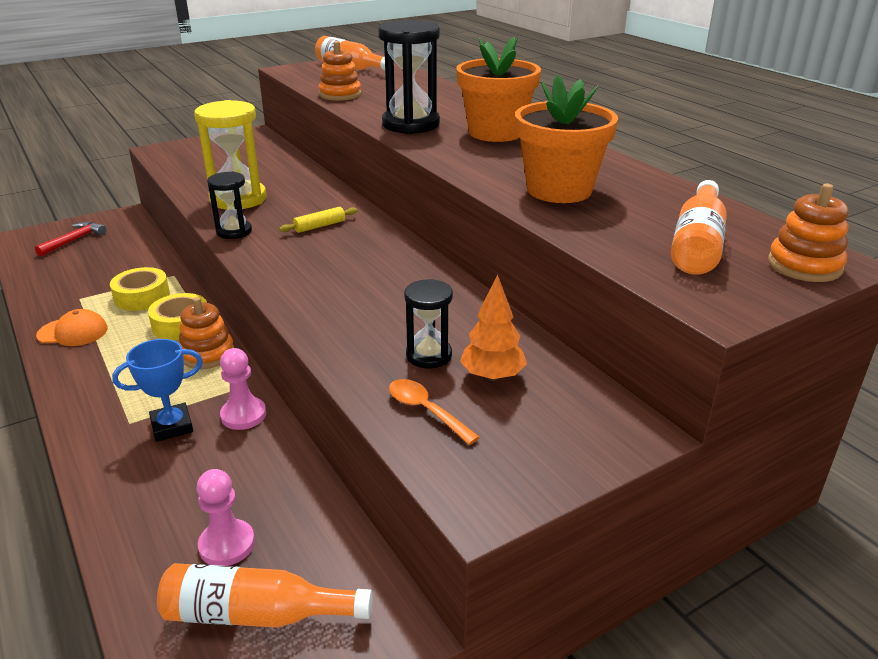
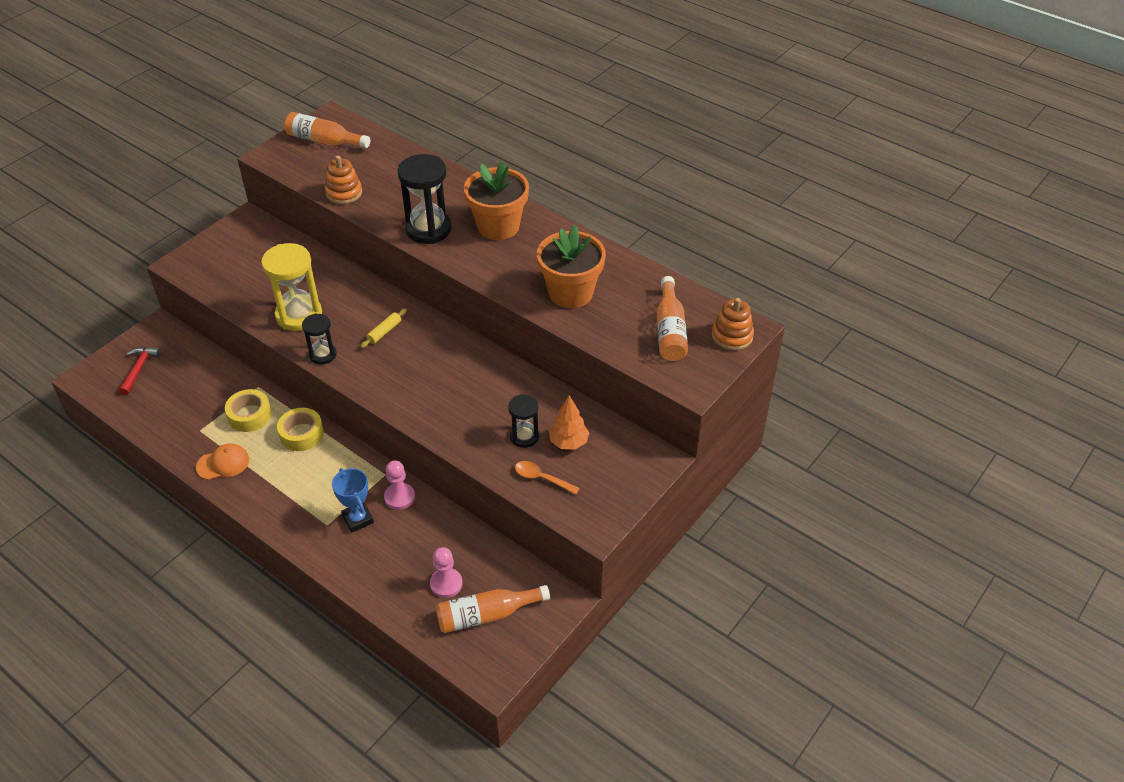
camera: 20 degrees left, 15 degrees up
(172, 426) = (358, 519): blue trophy -> blue trophy turned 75 degrees counterclockwise
(207, 354) = (340, 455): orange stacking toy -> none

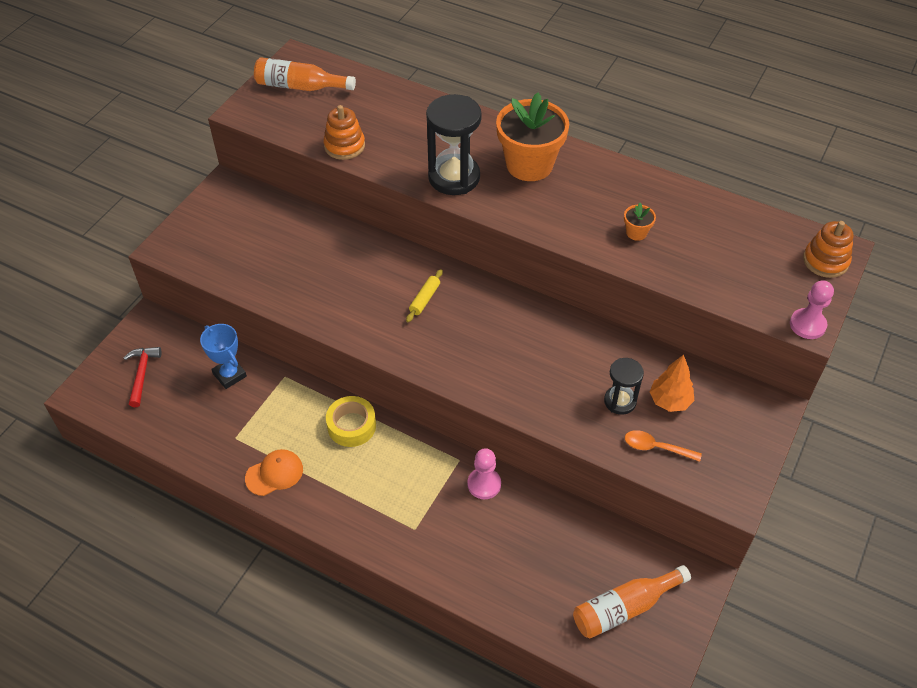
camera: 10 degrees left, 5 degrees up
(249, 415) = (286, 412): yellow tape -> none
(299, 315) = (322, 292): yellow hourglass -> none
(323, 355) = (365, 335): black hourglass -> none
(358, 519) = (447, 517): blue trophy -> blue trophy (229, 375)
(446, 584) = (568, 578): pink pawn -> pink pawn (807, 325)
(570, 292) = (636, 233): orange flower pot -> orange flower pot, size x0.42
(670, 330) = (758, 263): orange bottle -> none

